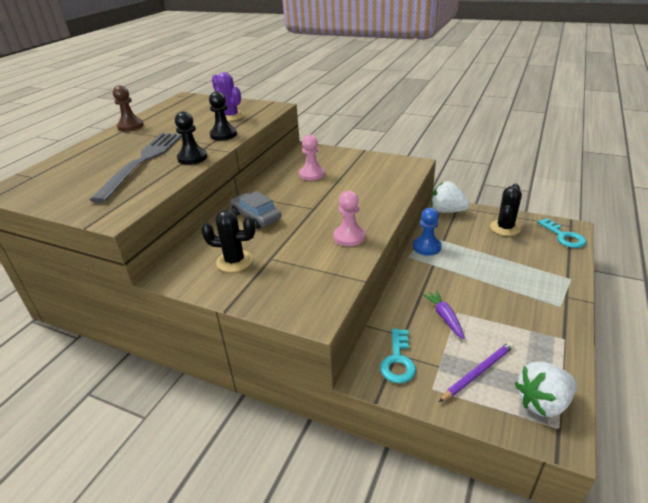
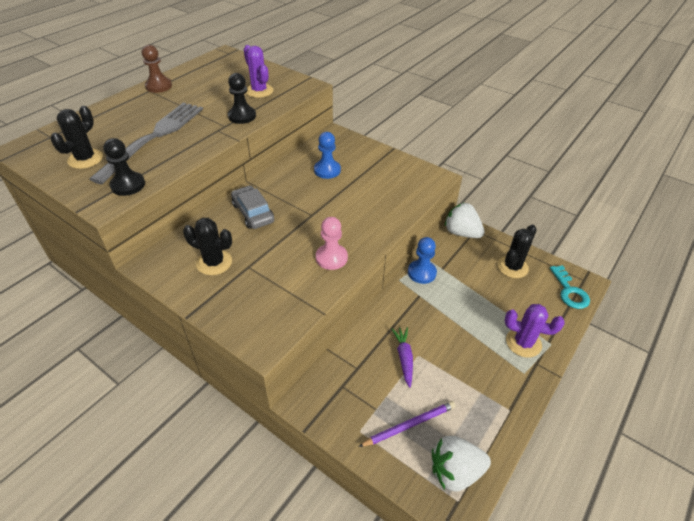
camera: 10 degrees right, 10 degrees up
(78, 187) = (85, 159): none -> black cactus
(192, 158) = (201, 142): black pawn -> black pawn (128, 185)
(312, 174) = (327, 170): pink pawn -> blue pawn
(398, 360) = (340, 394): turquoise key -> none
(546, 283) = (523, 343): none -> purple cactus

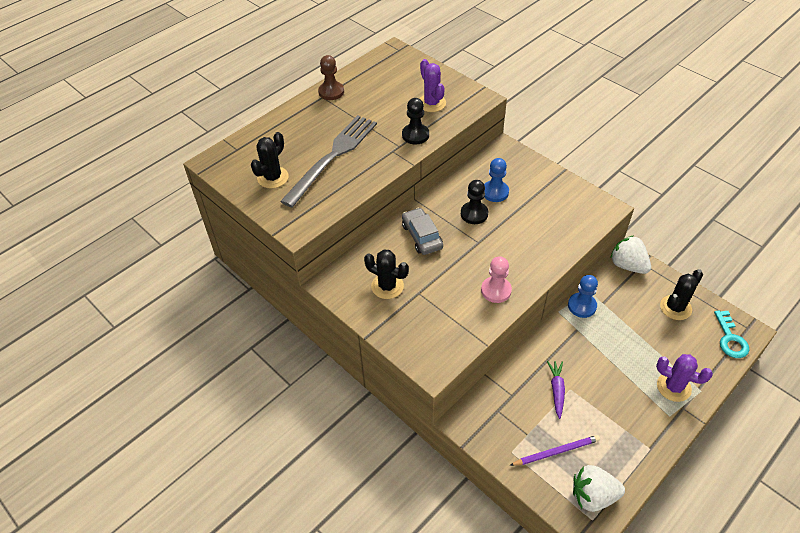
camera: 10 degrees right, 5 degrees up
(128, 185) = (314, 210): black pawn -> black pawn (474, 214)

